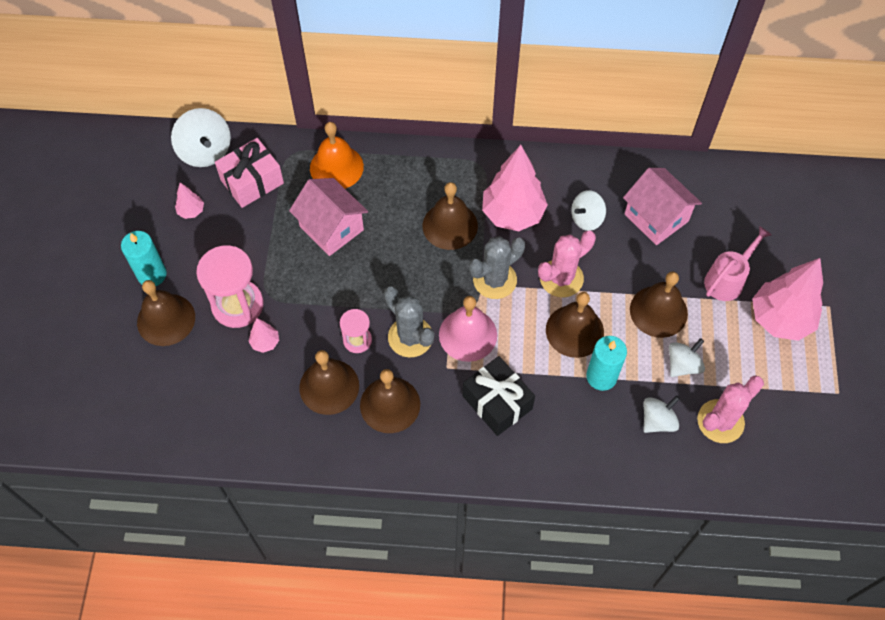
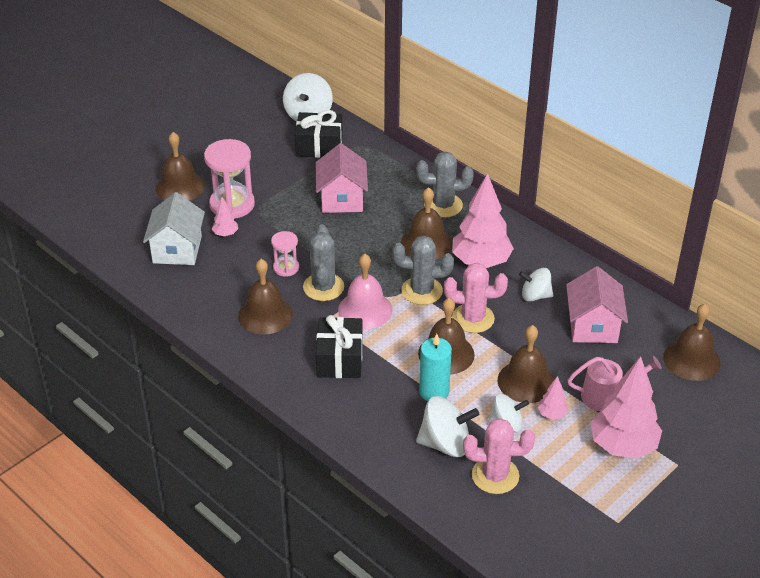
camera: 40 degrees right, 20 degrees down
(152, 274) = (199, 159): turquoise candle -> none
(191, 211) = (262, 141): pink tree -> pink tree (552, 414)
(238, 393) = (177, 249): none -> white house
(252, 181) = (319, 146): pink gift -> black gift
(329, 386) = (238, 281): brown bell -> brown bell (691, 360)
(336, 167) = (385, 168): orange bell -> none
(425, 174) = (443, 205): none -> grey cactus
(657, 421) = (445, 444): white spinning top -> white spinning top, size x1.51

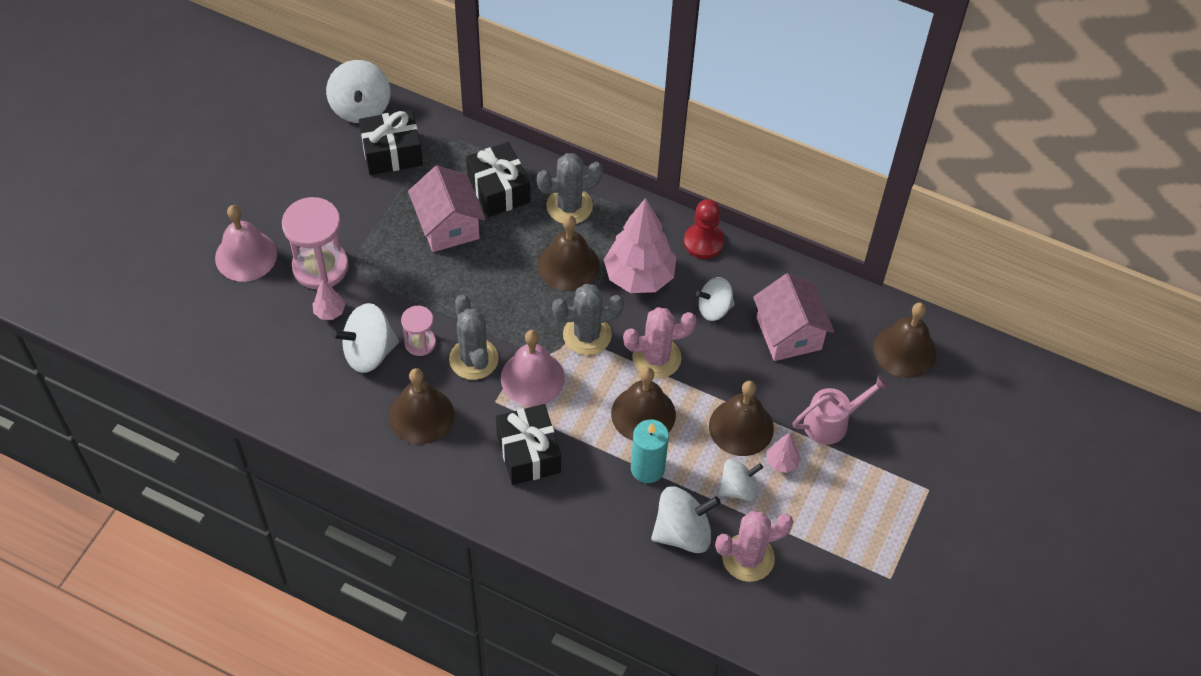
camera: 20 degrees left, 15 degrees up
(177, 249) = (280, 350): white house -> none
(180, 187) = (246, 256): brown bell -> pink bell
(243, 265) = (369, 352): none -> white spinning top
(391, 184) = (498, 190): none -> black gift
(544, 250) = (703, 242): none -> red pawn
(623, 446) = (867, 482): pink tree -> none

